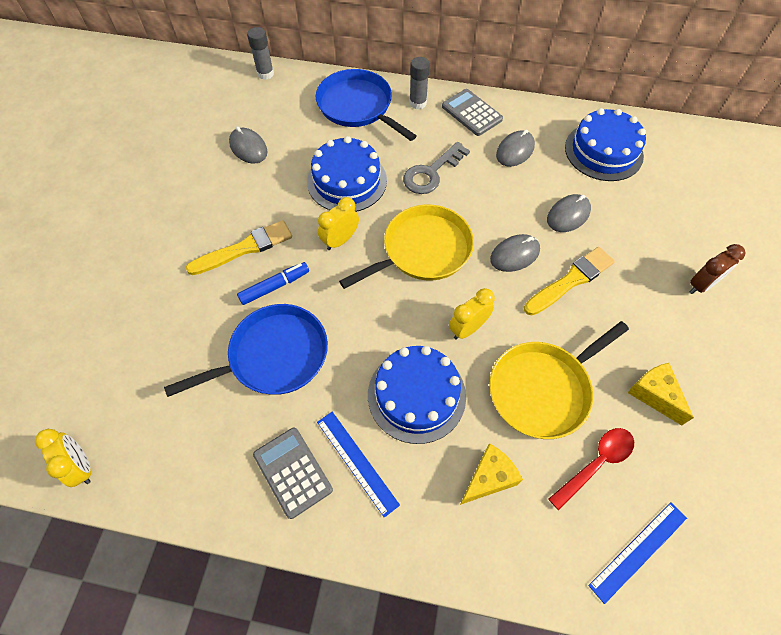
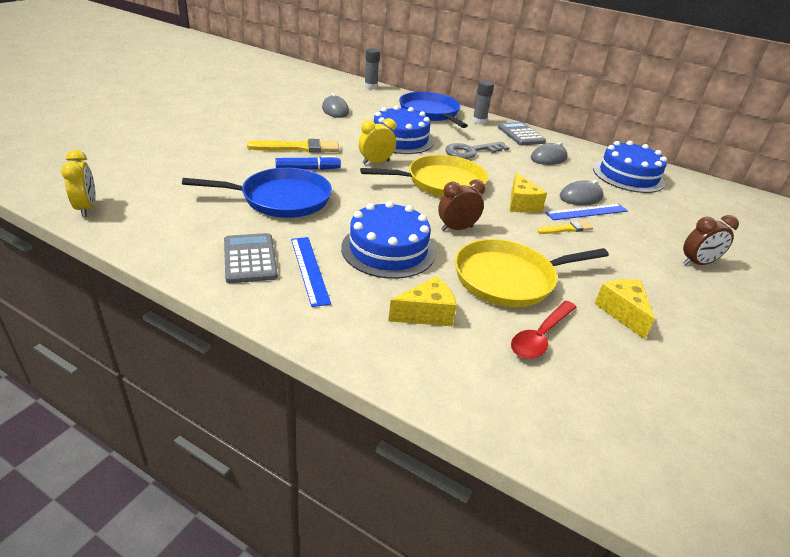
camera: 15 degrees right, 25 degrees down
(467, 328) = (456, 228): yellow clock -> brown clock
(514, 255) = (521, 204): grey mouse -> yellow cheese
(570, 280) = (566, 229): yellow brush -> yellow brush, size x0.57
(596, 463) = (540, 336): red spoon -> red spoon turned 150 degrees clockwise
(638, 551) = (560, 408): blue ruler -> blue ruler (586, 212)

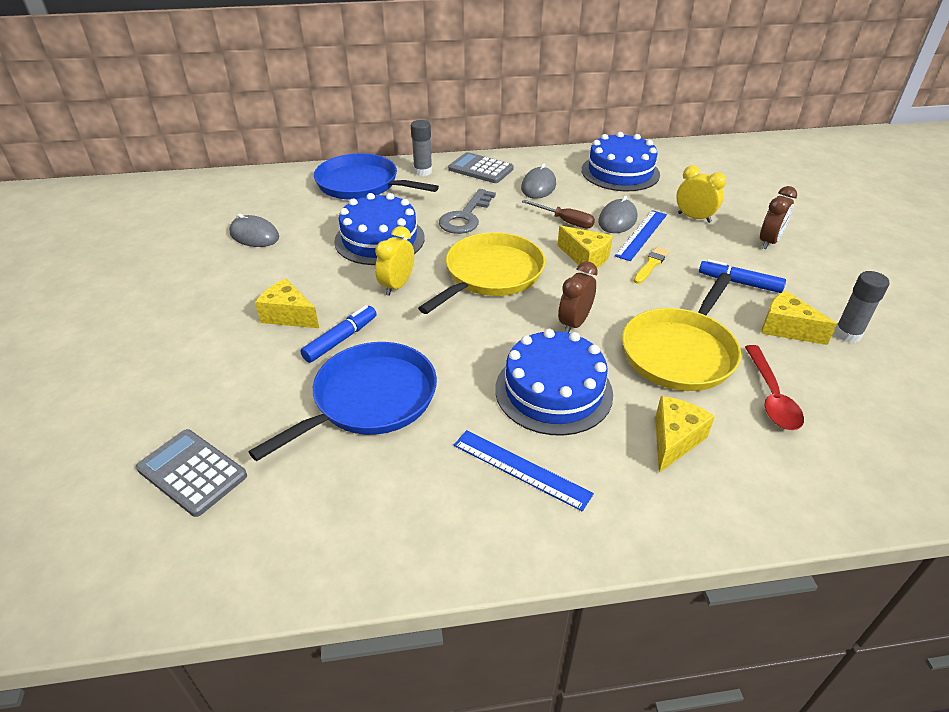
camera: 35 degrees left, 5 degrees up
(87, 208) = (154, 582): yellow clock -> yellow clock (694, 217)
(250, 259) = (449, 501): grey calculator -> grey calculator (192, 472)
(298, 148) = (288, 315): yellow brush -> yellow cheese
(370, 87) = (247, 178): grey glue stick -> grey glue stick (847, 334)
(538, 181) = (565, 221): none -> brown screwdriver
(625, 271) = (739, 282): none -> blue marker

